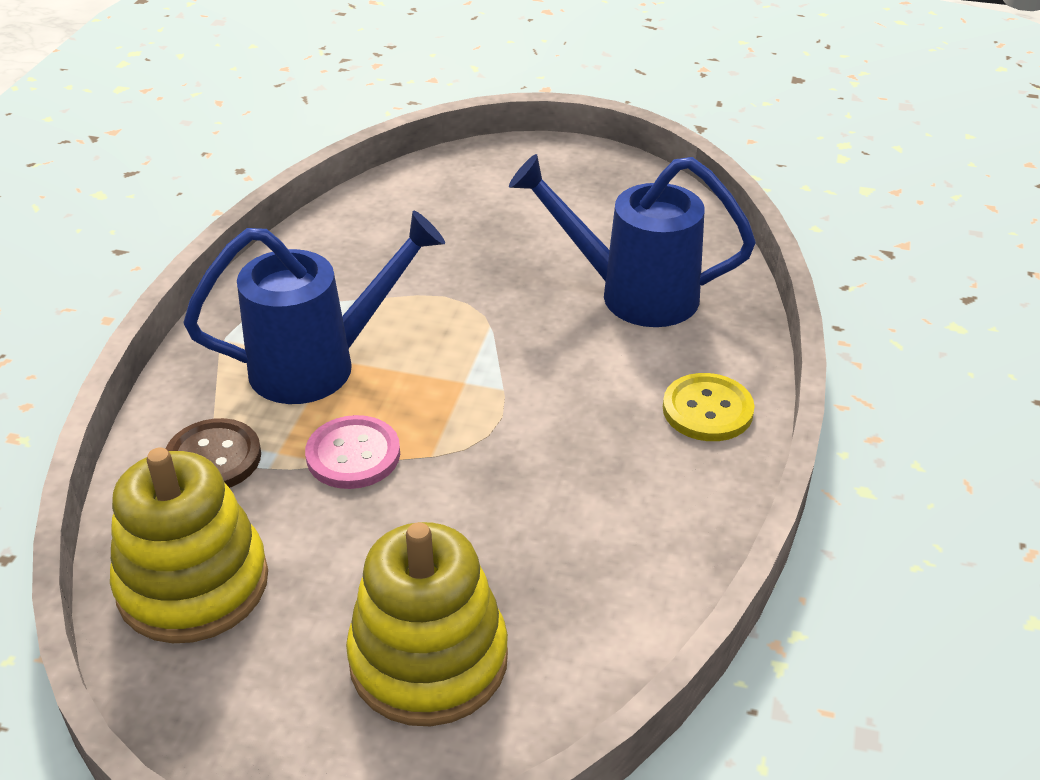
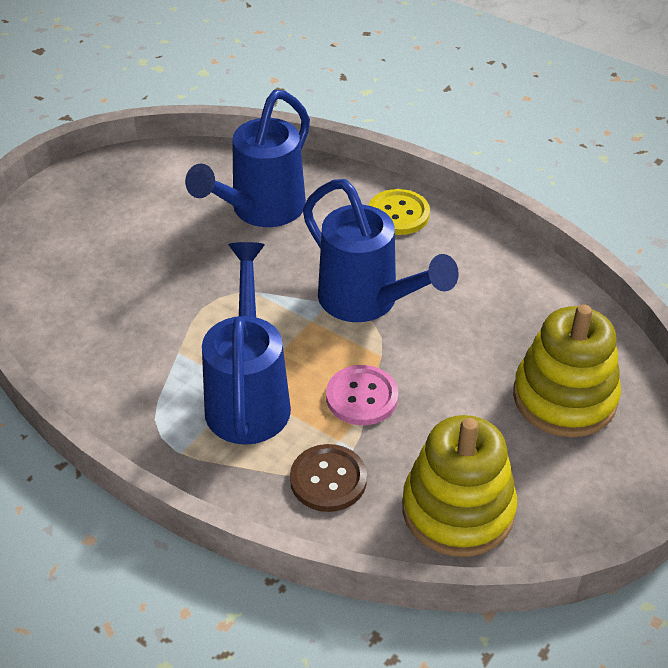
camera: 70 degrees left, 5 degrees up
(520, 422) = (368, 302): none -> blue watering can

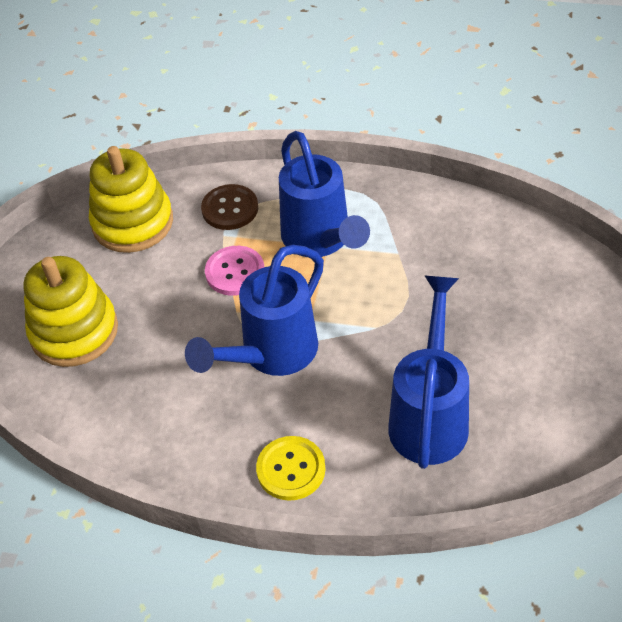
camera: 160 degrees right, 5 degrees up
(368, 302) = (270, 355): blue watering can -> blue watering can turned 75 degrees counterclockwise

